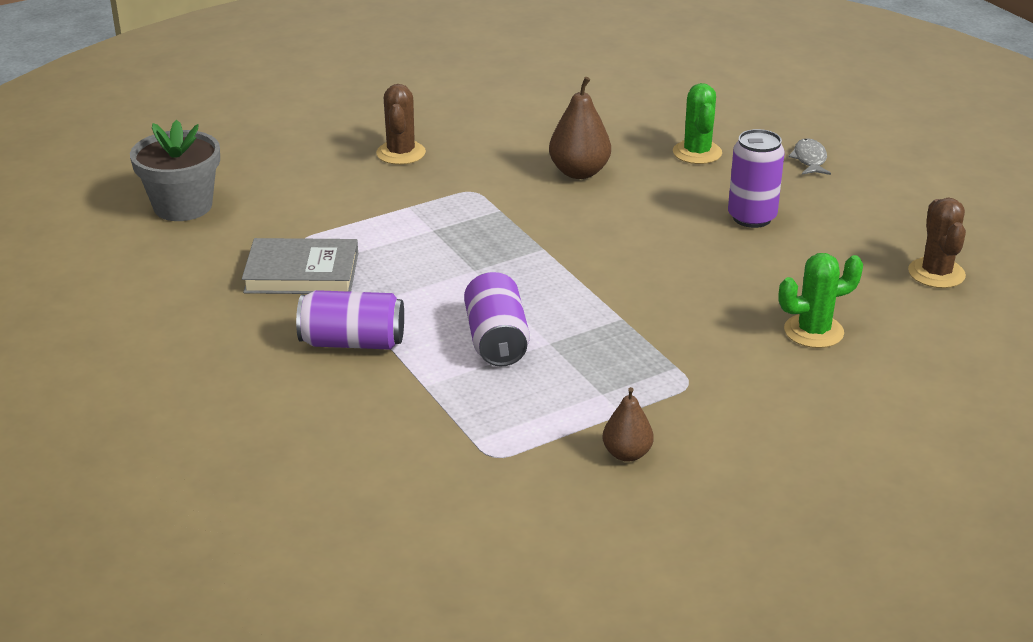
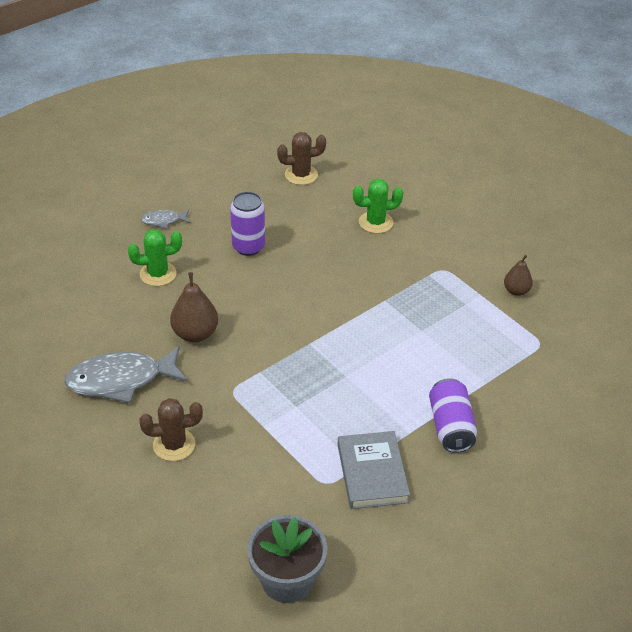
camera: 100 degrees left, 10 degrees up
(496, 340) = (426, 355): purple can -> none
(511, 126) = (121, 380): none -> grey fish
(813, 331) = (376, 222): green cactus -> green cactus turned 75 degrees counterclockwise

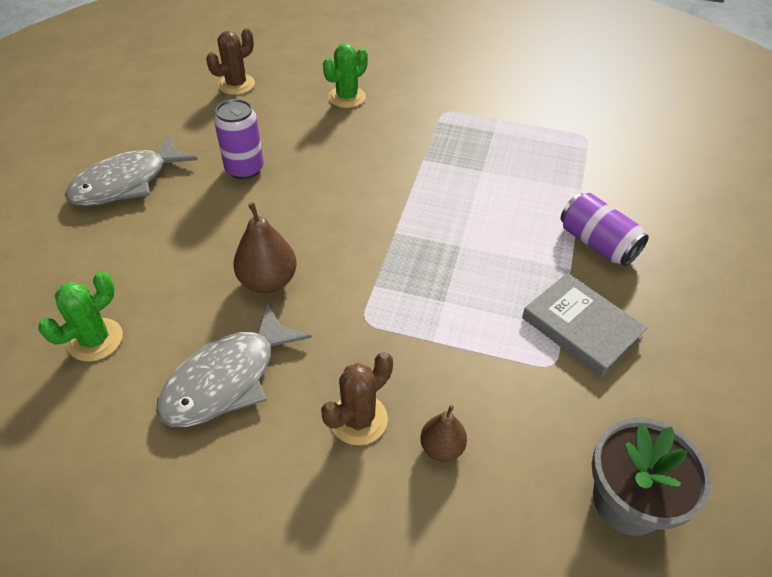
camera: 35 degrees left, 5 degrees up
(158, 274) = (168, 239): green cactus -> green cactus (95, 340)
(163, 221) = (126, 182): grey fish -> grey fish, size x2.11
(516, 291) = (521, 103): brown pear -> brown pear (442, 448)

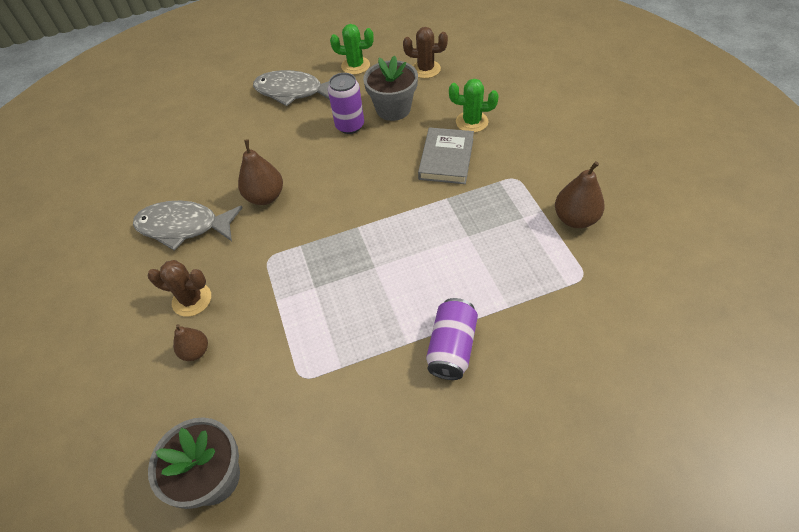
camera: 60 degrees right, 5 degrees up
(95, 340) = (175, 162): green cactus -> green cactus (355, 66)
(262, 130) = (393, 109): none -> grey flower pot
(523, 108) = (575, 219): none -> brown pear
(581, 327) = (351, 378): grey book -> grey book (446, 159)

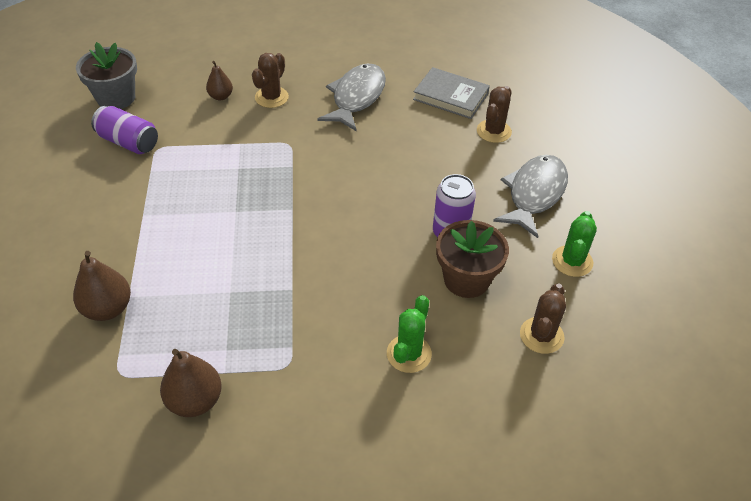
camera: 100 degrees right, 5 degrees down
(221, 125) = (494, 131): none -> brown cactus
(265, 197) = (368, 151): brown pear -> brown pear (108, 309)
(393, 109) = (466, 279): grey flower pot -> brown flower pot
(446, 159) = (353, 307): grey book -> grey book (450, 96)
(452, 347) = (118, 243): purple can -> purple can (128, 142)

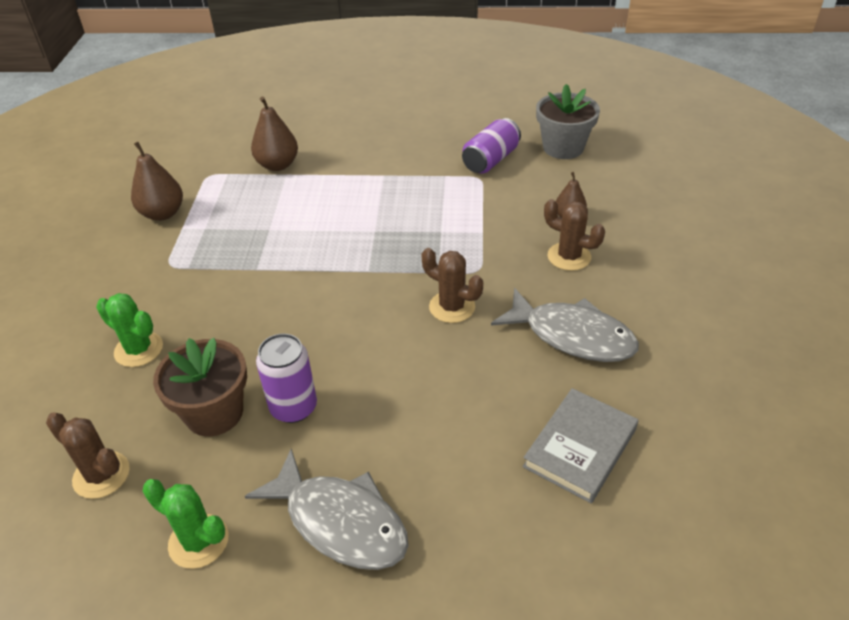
camera: 100 degrees right, 5 degrees down
(494, 131) = (490, 494): brown cactus -> brown cactus (452, 307)

